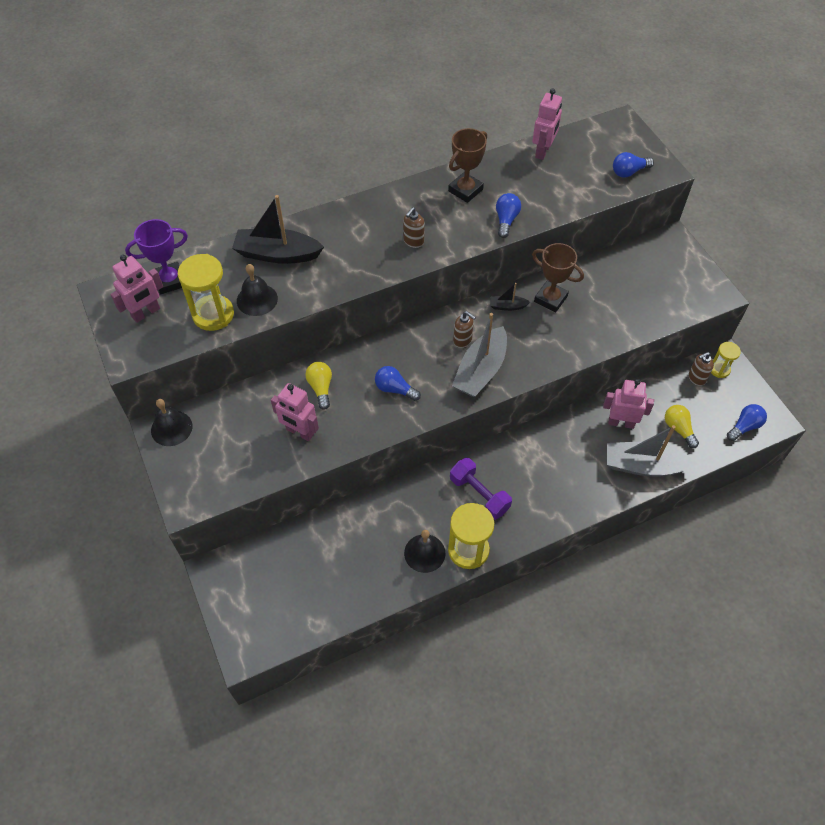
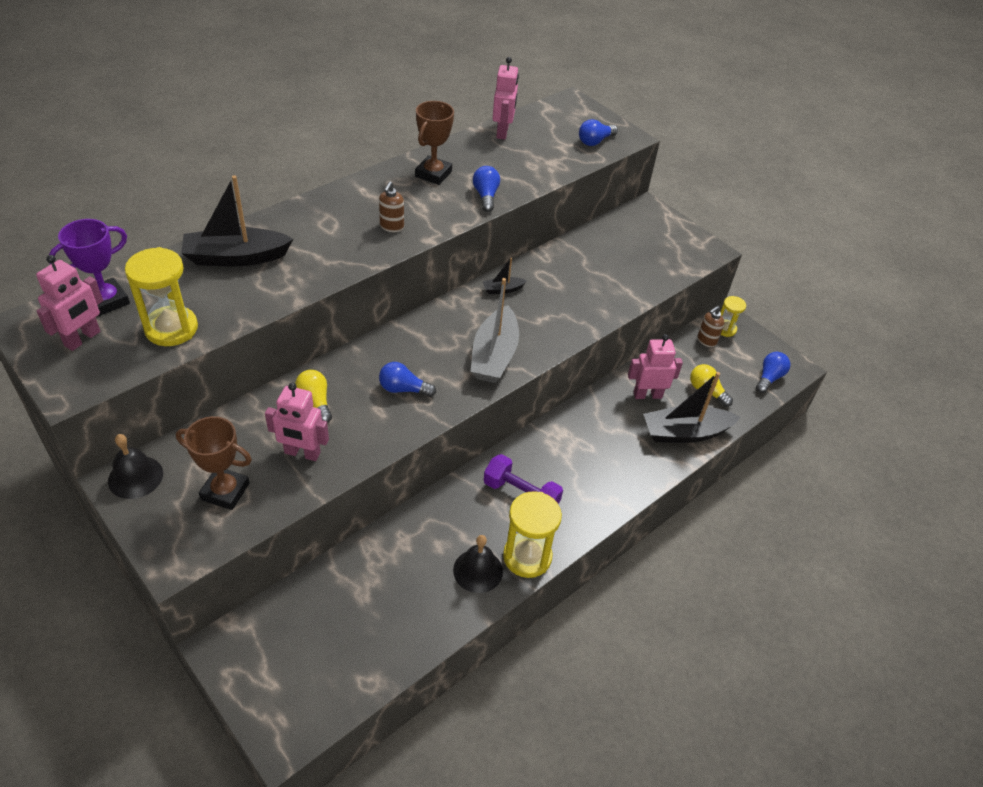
camera: 20 degrees left, 10 degrees down
(257, 299) = (223, 306): black bell -> none
(462, 340) = (465, 329): brown soap dispenser -> none
(550, 299) = (545, 276): brown trophy -> brown trophy (225, 491)
(644, 466) = (685, 433): grey boat -> black boat

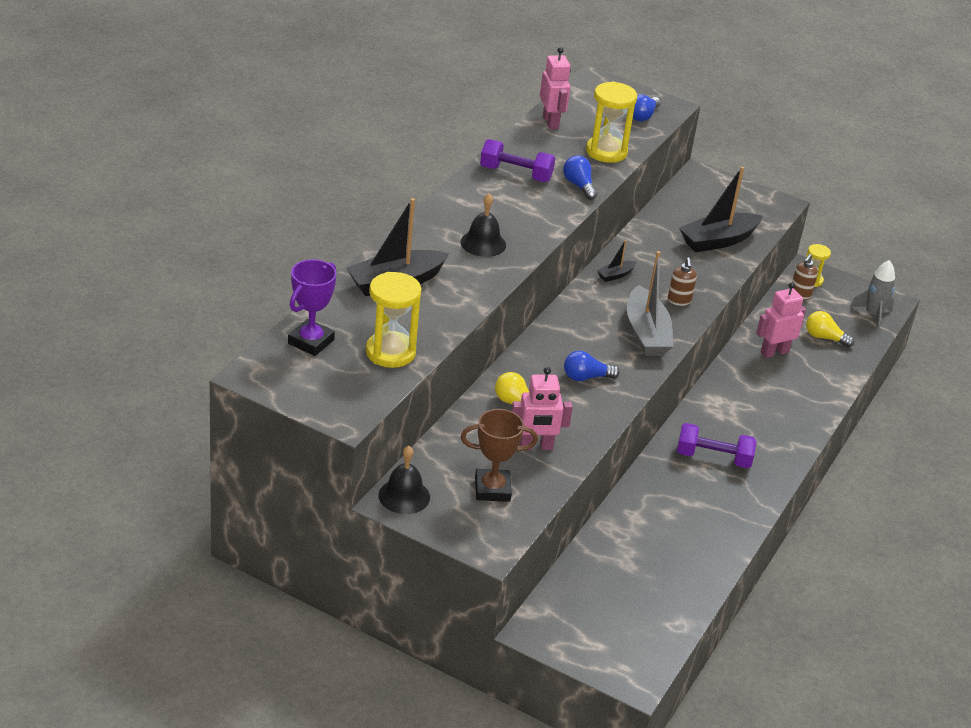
camera: 20 degrees left, 10 degrees down
(83, 339) = (319, 376): pink robot -> none
(391, 227) = (514, 229): brown soap dispenser -> brown soap dispenser (679, 301)
(433, 174) = (516, 174): brown trophy -> purple dumbbell
(478, 570) = (714, 524): black bell -> black bell (483, 243)
(527, 557) = (749, 504): yellow hourglass -> yellow hourglass (606, 152)
(685, 433) = (825, 377): black boat -> black boat (718, 241)
(769, 378) = (873, 315): blue light bulb -> grey rocket

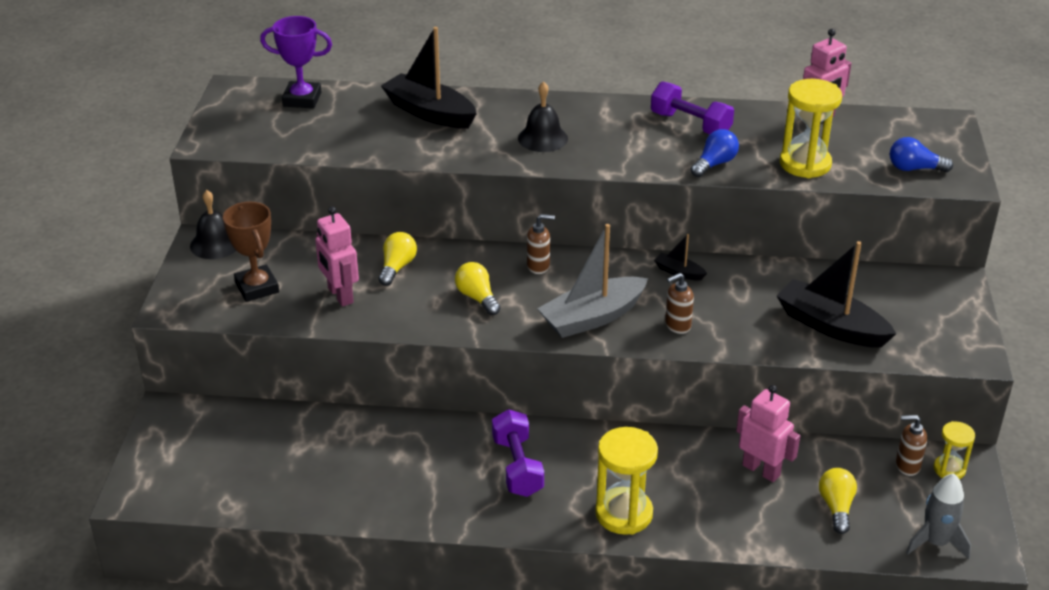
camera: 70 degrees right, 0 degrees up
(390, 352) = (318, 138): yellow hourglass -> yellow hourglass (624, 514)
(516, 174) = (690, 124): purple dumbbell -> purple dumbbell turned 45 degrees counterclockwise
(564, 334) = (538, 266): none -> brown soap dispenser
(586, 377) = (477, 298): blue light bulb -> yellow light bulb

